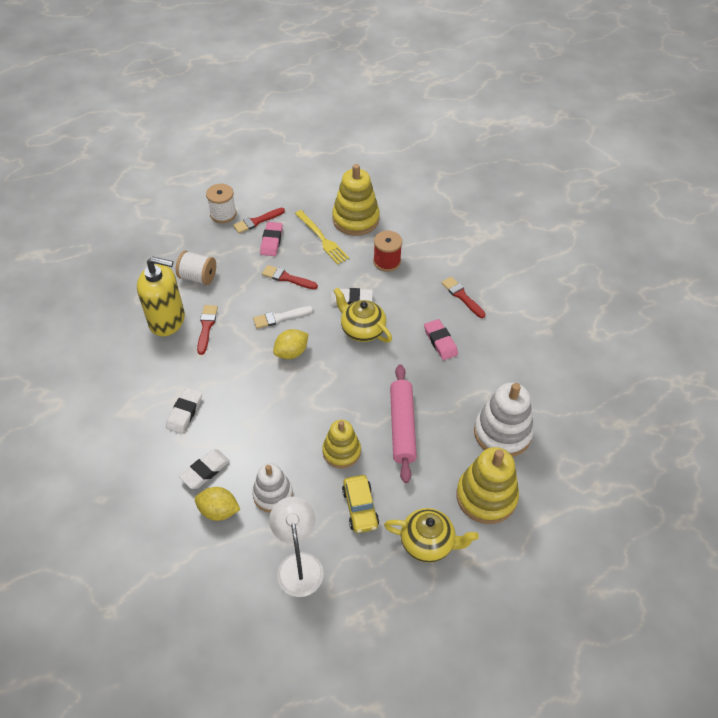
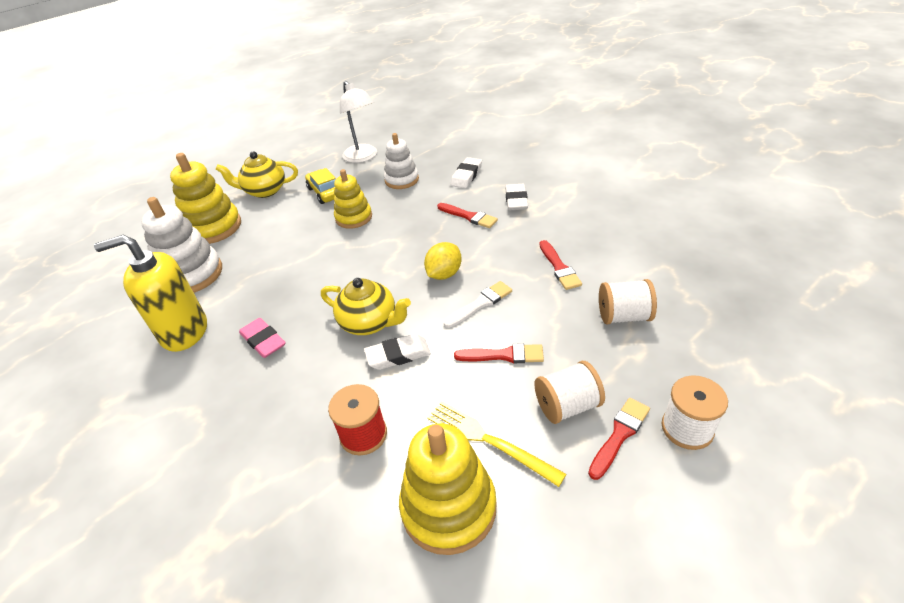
camera: 165 degrees right, 10 degrees down
(167, 320) = (609, 259): yellow soap dispenser -> yellow soap dispenser (184, 332)
(219, 511) = (439, 162): yellow lemon -> none
(271, 241) = (567, 406): pink eraser -> white spool
(402, 426) = (299, 250): pink rolling pin -> none
(462, 296) = (233, 414): red brush -> red brush (469, 216)

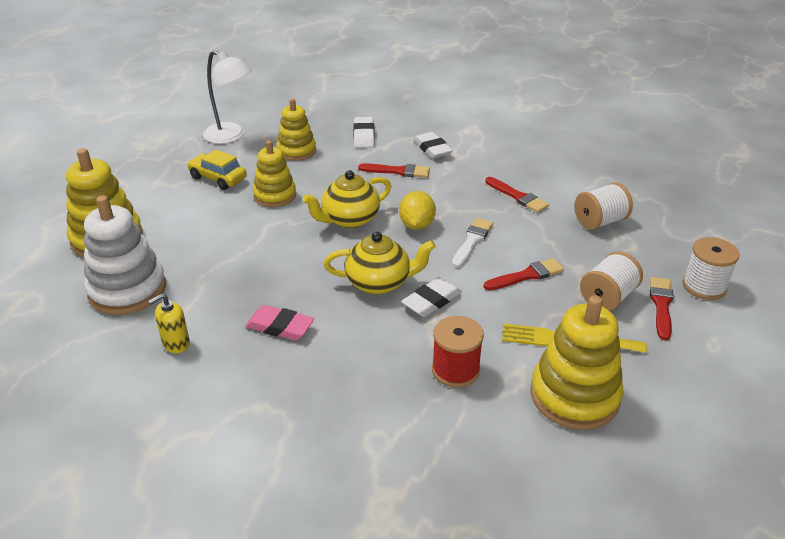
camera: 30 degrees left, 5 degrees down
(184, 332) = (176, 344): yellow soap dispenser -> yellow soap dispenser, size x0.46
(264, 191) = (138, 190): yellow teapot -> yellow teapot (349, 219)
(401, 180) = (296, 151): white stacking toy -> yellow stacking toy

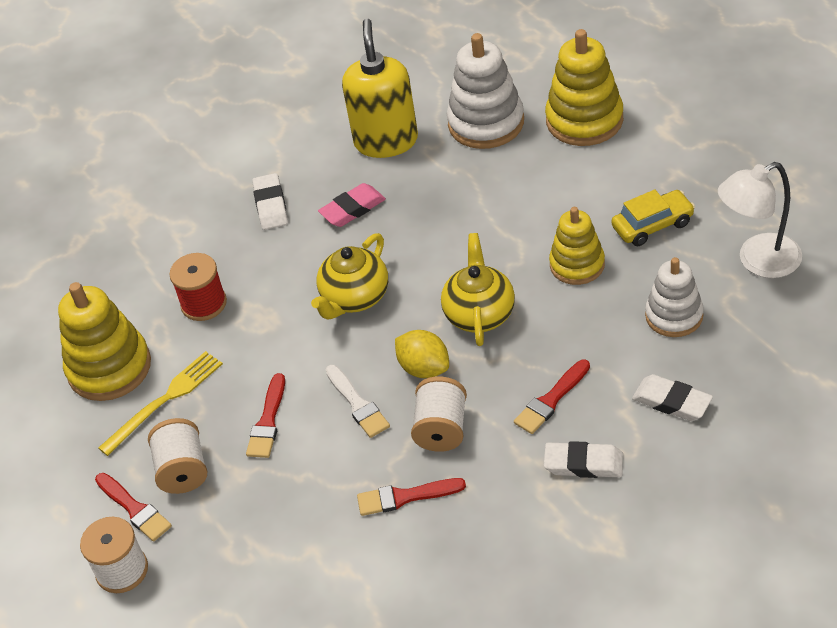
camera: 130 degrees right, 10 degrees up
(176, 344) = (386, 141): yellow soap dispenser -> yellow soap dispenser, size x2.16
(296, 151) = (674, 316): yellow stacking toy -> white stacking toy
(431, 301) = (297, 326): white eraser -> white eraser (271, 205)
(600, 221) = (294, 551): white spool -> white spool (441, 429)

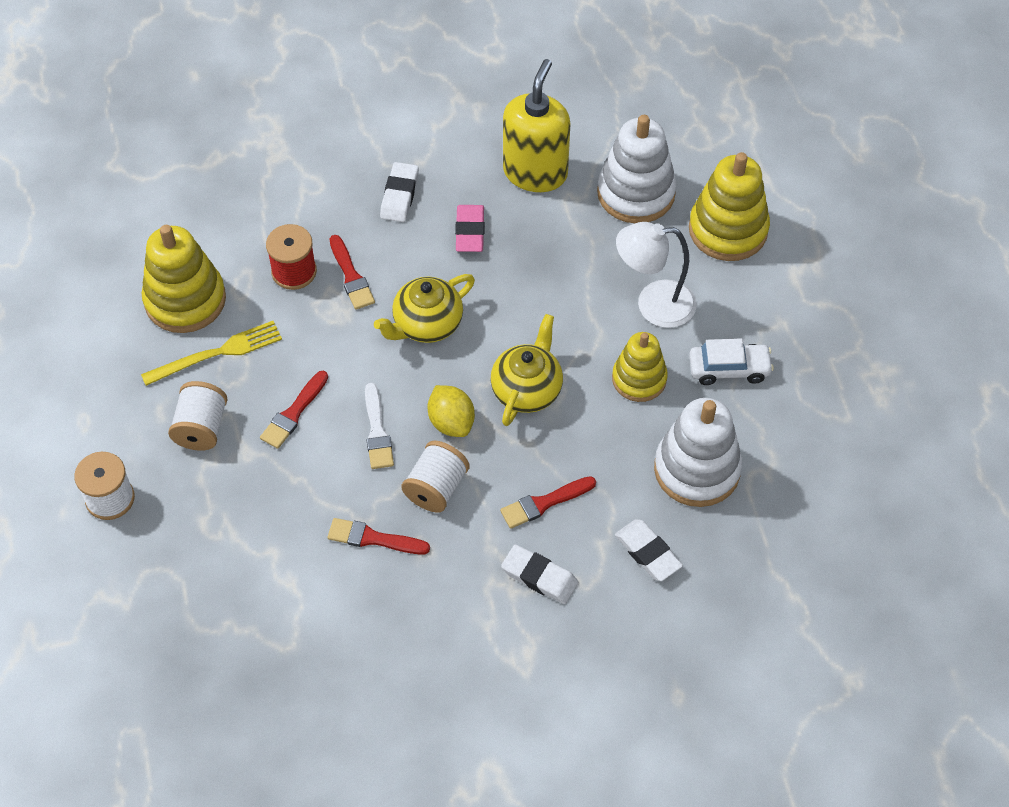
camera: 15 degrees right, 10 degrees up
(134, 509) = (145, 446): red brush -> red brush (351, 276)
(352, 209) = (470, 231): pink eraser -> pink eraser turned 75 degrees counterclockwise
(652, 225) = (729, 369): yellow car -> white car
(674, 316) = (697, 469): white stacking toy -> white stacking toy, size x1.53
(758, 261) = (803, 449): white lamp -> white lamp (653, 304)

